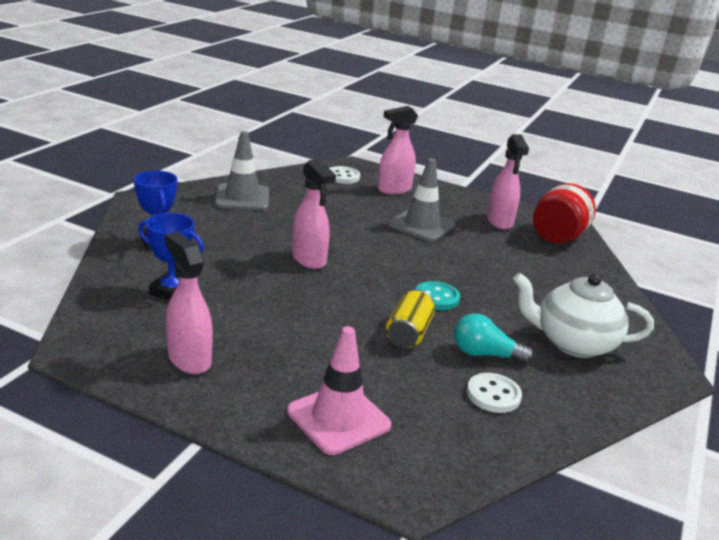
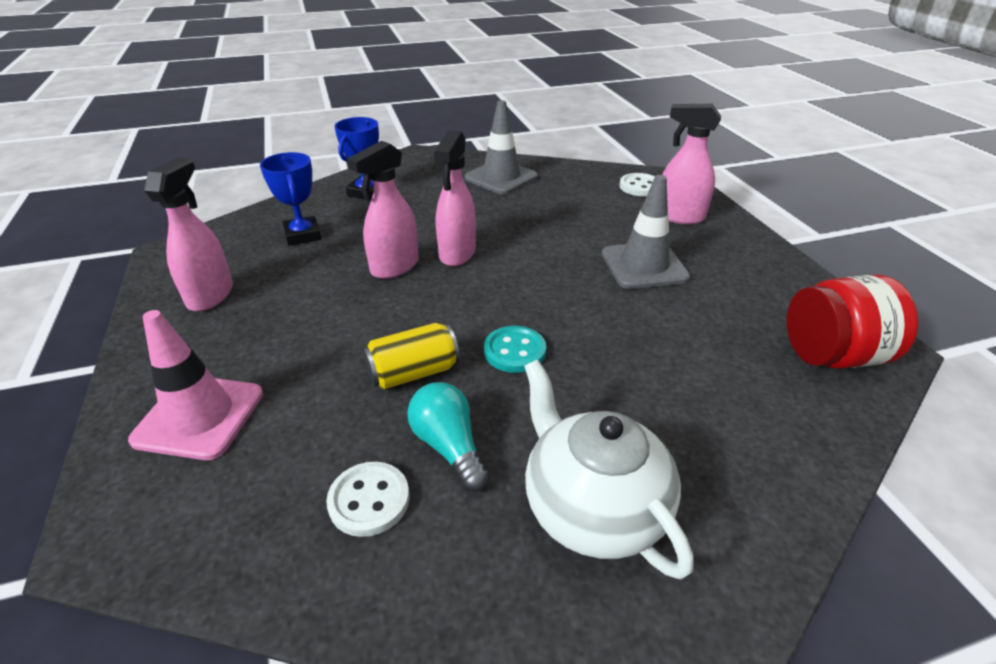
camera: 50 degrees right, 10 degrees up
(499, 222) = (766, 301): pink spray bottle -> pink spray bottle (394, 267)

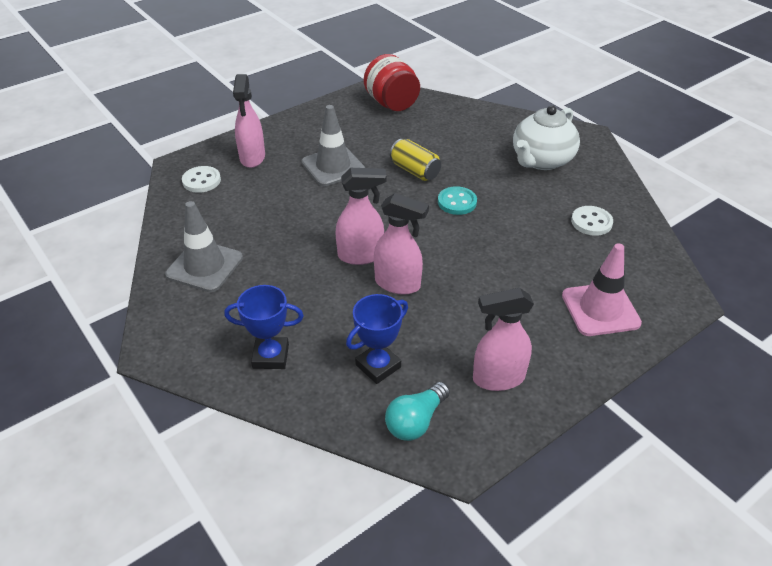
camera: 110 degrees left, 5 degrees up
(413, 373) = (502, 235): yellow can -> yellow can (415, 171)
(449, 446) = (542, 207): turquoise light bulb -> turquoise light bulb (416, 421)

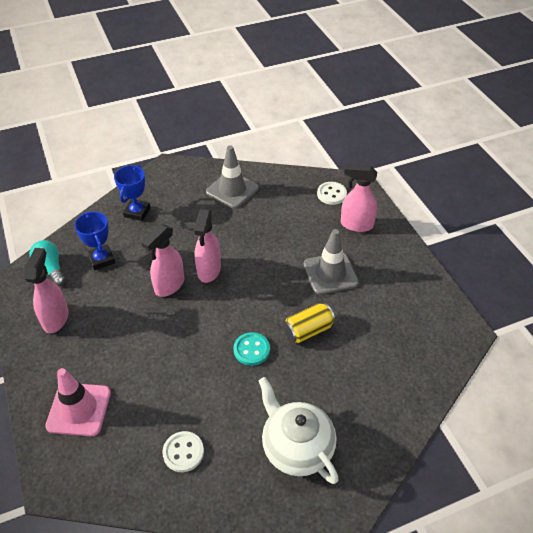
camera: 105 degrees right, 5 degrees up
(392, 103) = (434, 339): red jar -> none

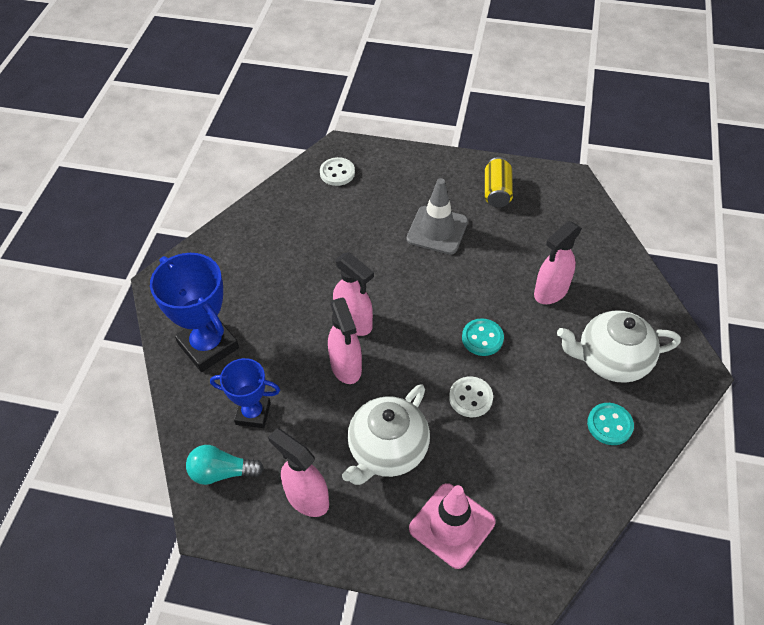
camera: 55 degrees left, 5 degrees up
(117, 342) = (387, 450): none -> white teapot
(137, 212) = (208, 346): blue trophy -> blue trophy, size x1.61
(183, 452) = (563, 452): white button -> white button (470, 398)
(231, 475) = (609, 425): none -> turquoise button
(232, 190) = (255, 245): grey traffic cone -> none
(308, 330) = (491, 283): yellow can -> yellow can (497, 192)
(356, 225) = (393, 178): pink spray bottle -> pink spray bottle (550, 292)

